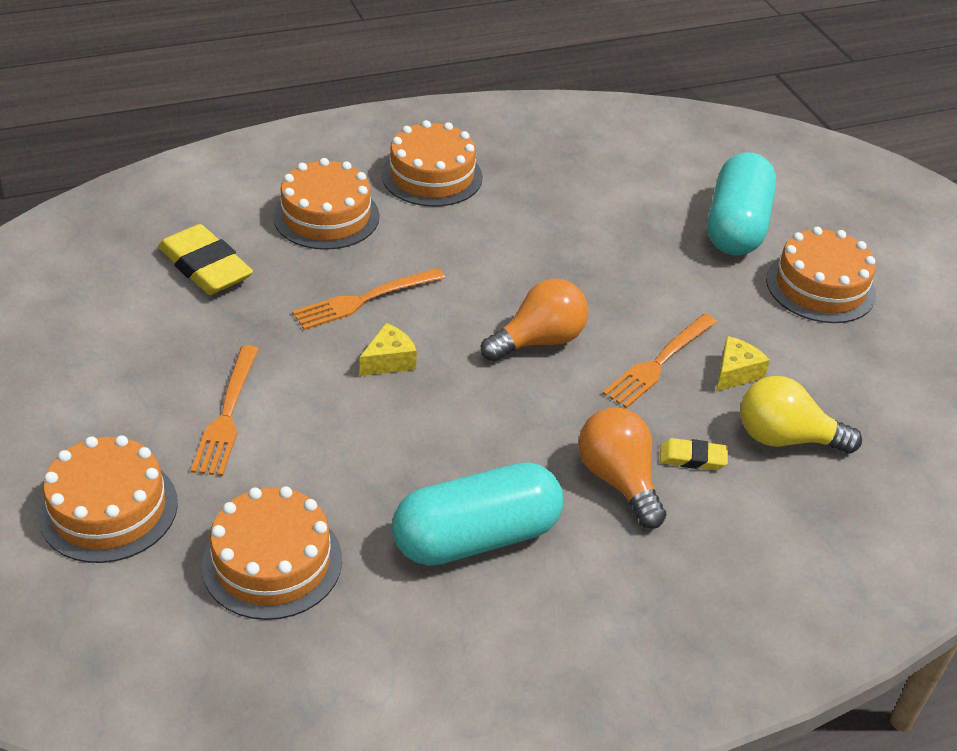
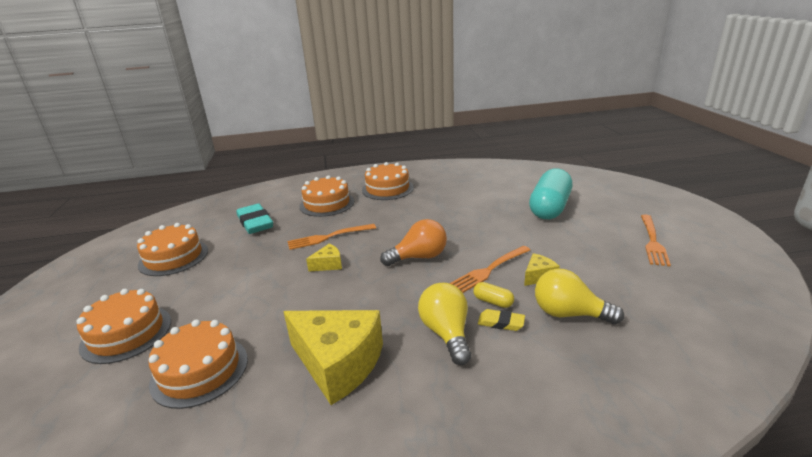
camera: 15 degrees right, 15 degrees down
(205, 267) = (255, 223): yellow eraser -> turquoise eraser
(227, 415) = (224, 288): orange fork -> orange fork (653, 241)
(476, 537) = (338, 364): turquoise capsule -> yellow cheese
(619, 480) = (446, 333): orange light bulb -> yellow light bulb
(675, 422) = (493, 302): none -> yellow capsule
(820, 287) = (599, 235): orange cake -> orange cake (173, 257)

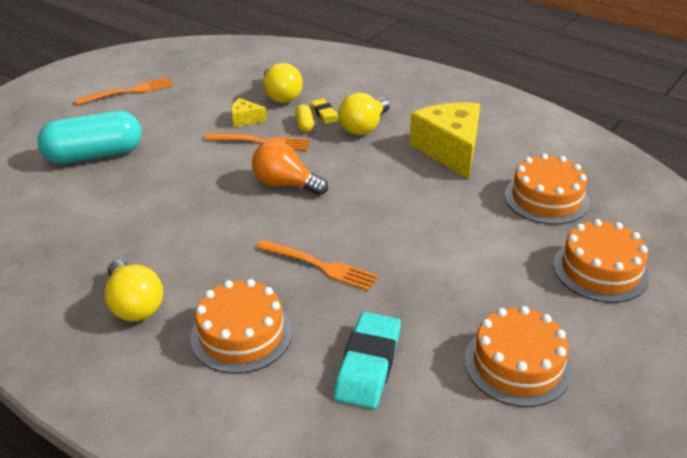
camera: 135 degrees left, 10 degrees up
(328, 265) = (365, 229): yellow cheese -> none
(387, 189) = (134, 305): orange cake -> yellow light bulb

